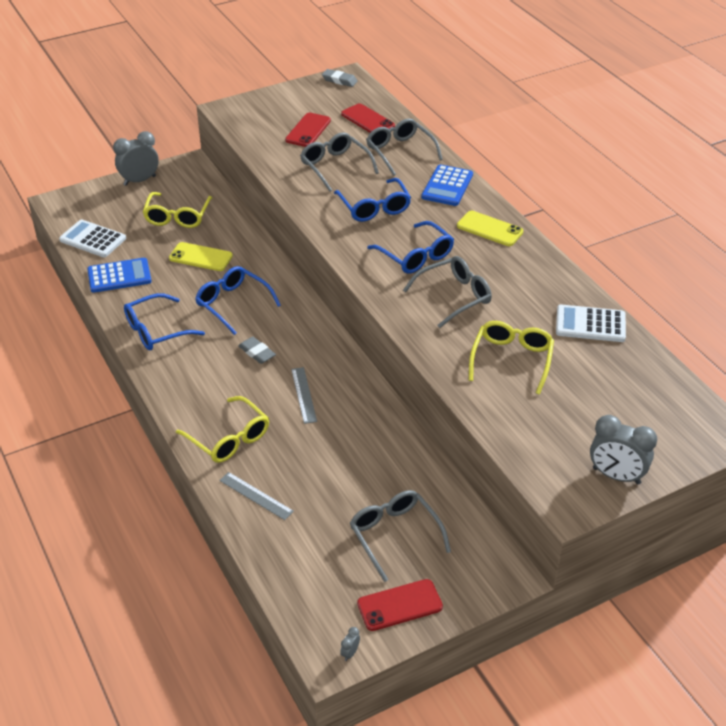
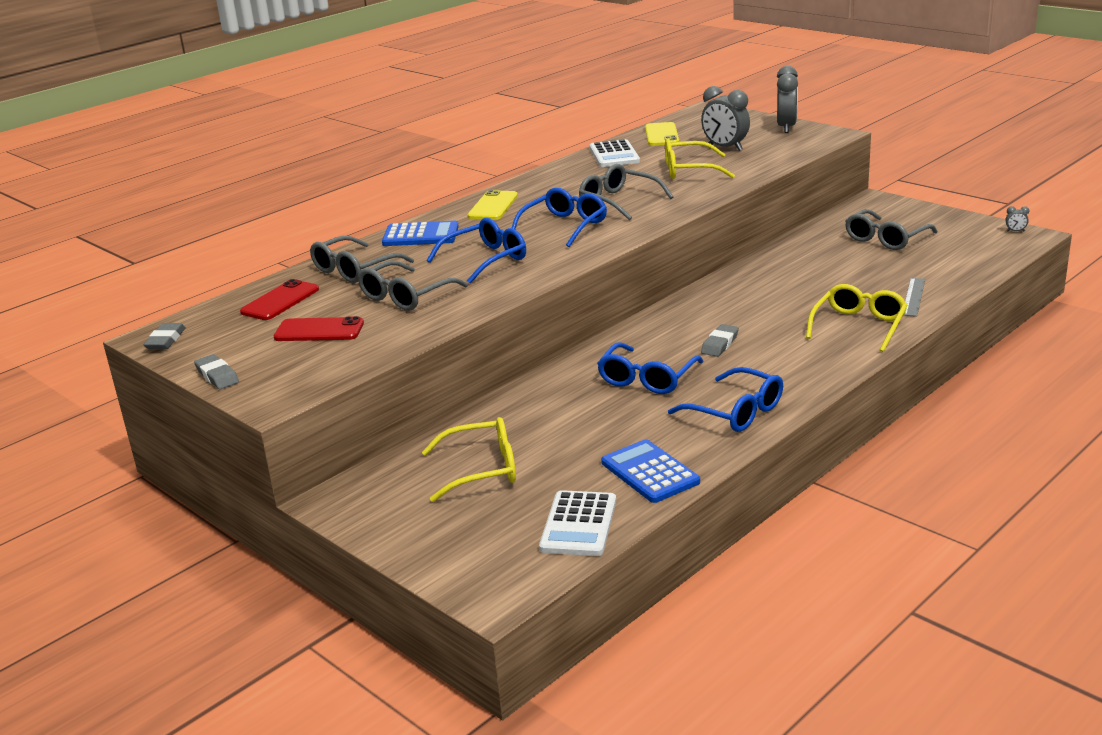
camera: 105 degrees left, 15 degrees down
(139, 180) = (396, 534): grey clock -> grey clock (725, 148)
(201, 257) = (567, 424): yellow phone -> yellow phone (661, 135)
(274, 95) = (217, 376): none -> grey eraser
(303, 395) = (760, 307): grey ruler -> none
(399, 605) = (950, 225): red phone -> none

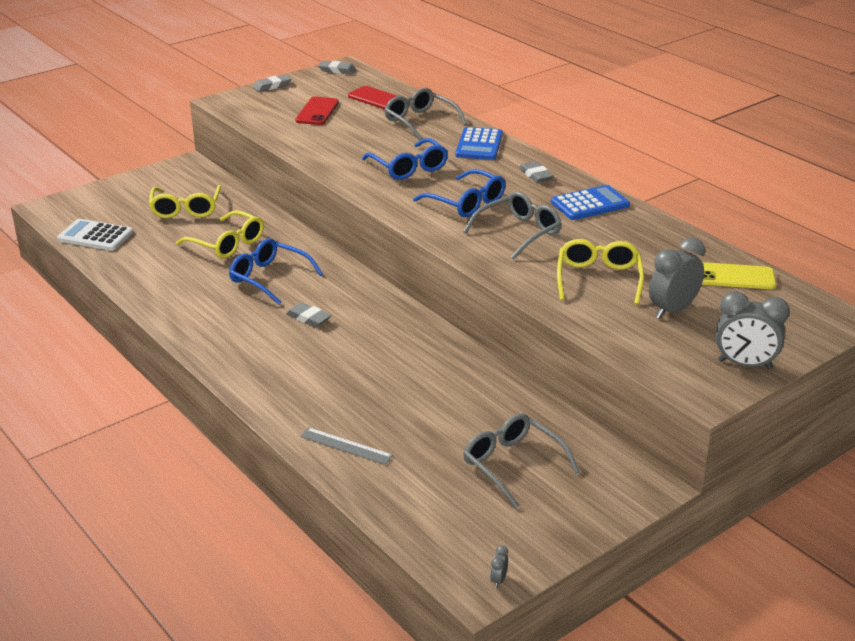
camera: 95 degrees right, 5 degrees up
(406, 296) = (356, 138): grey glasses -> none
(493, 206) = (535, 175): yellow phone -> grey eraser
(614, 155) = (668, 242): white calculator -> none
(650, 472) = (134, 265): blue calculator -> blue calculator (590, 204)
(736, 412) = (190, 309): blue glasses -> none
(859, 326) = (300, 397): yellow glasses -> yellow glasses (227, 244)

